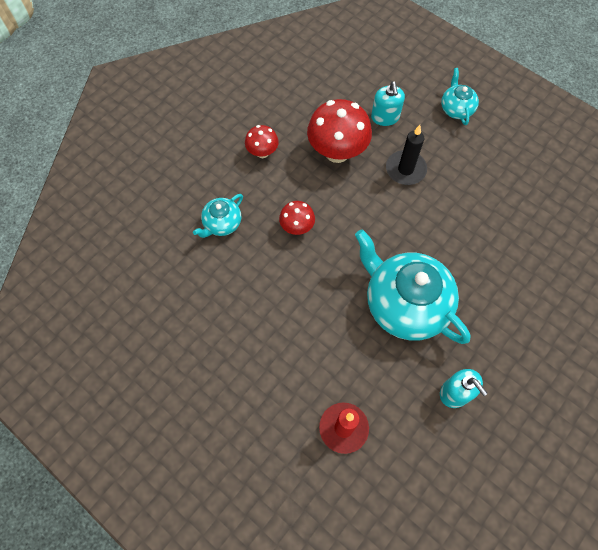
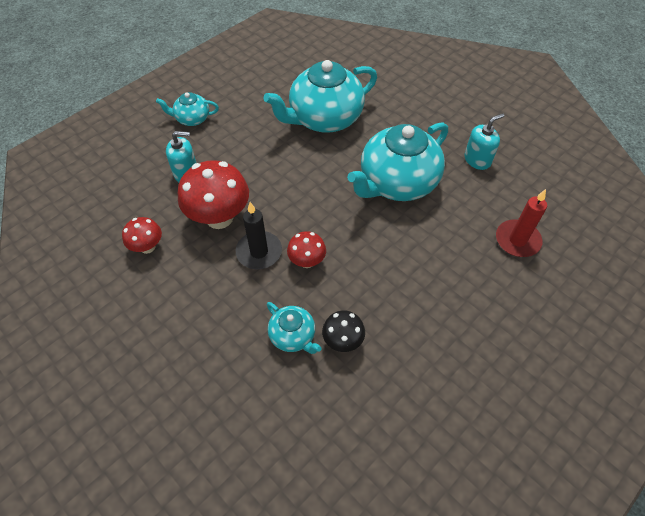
camera: 85 degrees left, 10 degrees down
(219, 262) = (343, 341): none -> black mushroom
(262, 152) = (203, 288): red mushroom -> red mushroom (147, 247)
(405, 169) = (253, 164): black candle -> black candle (259, 252)
(485, 227) = (324, 118): none -> turquoise teapot

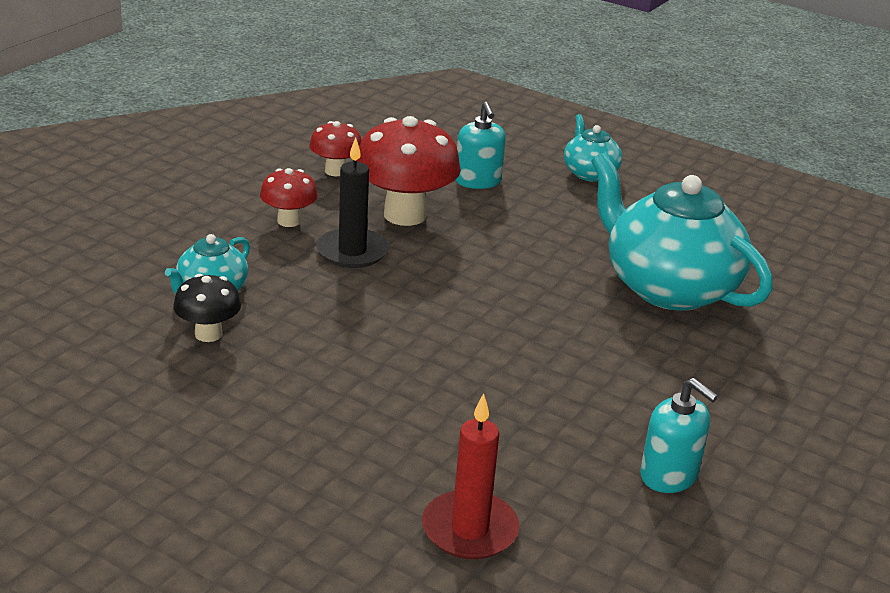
camera: 75 degrees right, 25 degrees down
(307, 261) = (347, 293): red mushroom -> red mushroom (289, 221)
(397, 183) = (553, 373): turquoise teapot -> none

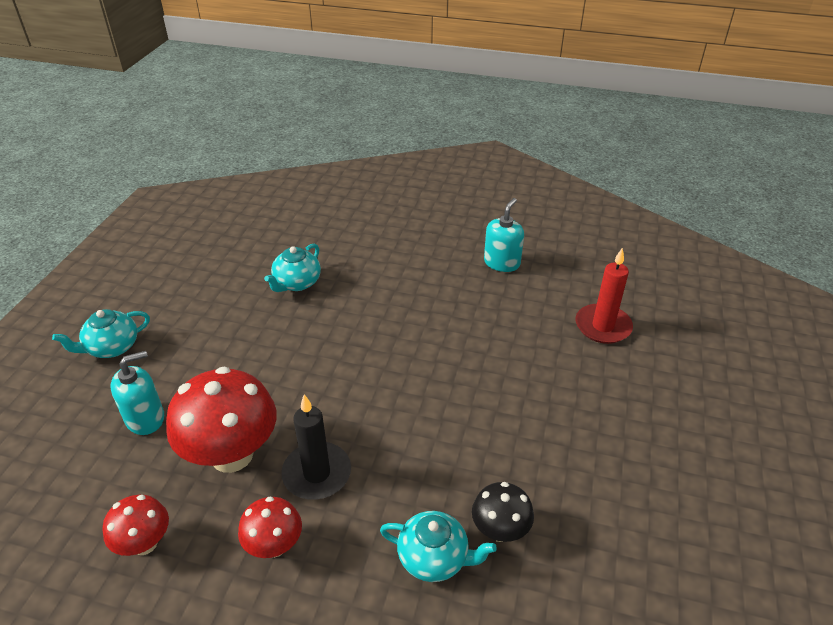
camera: 105 degrees left, 10 degrees up
(668, 287) = (297, 283): turquoise teapot -> turquoise teapot, size x0.49

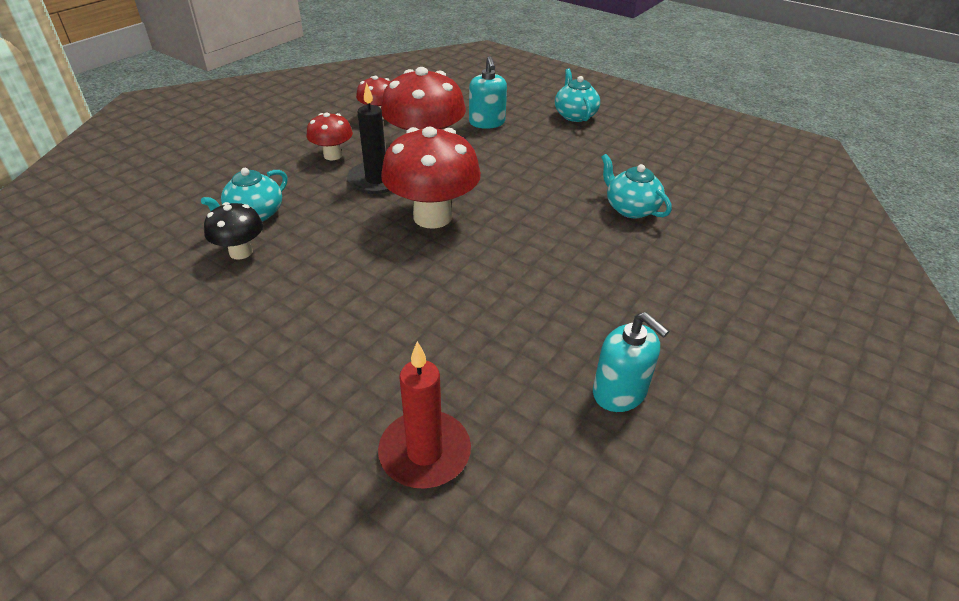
camera: 110 degrees right, 0 degrees up
(366, 402) = (432, 217): none -> red mushroom

